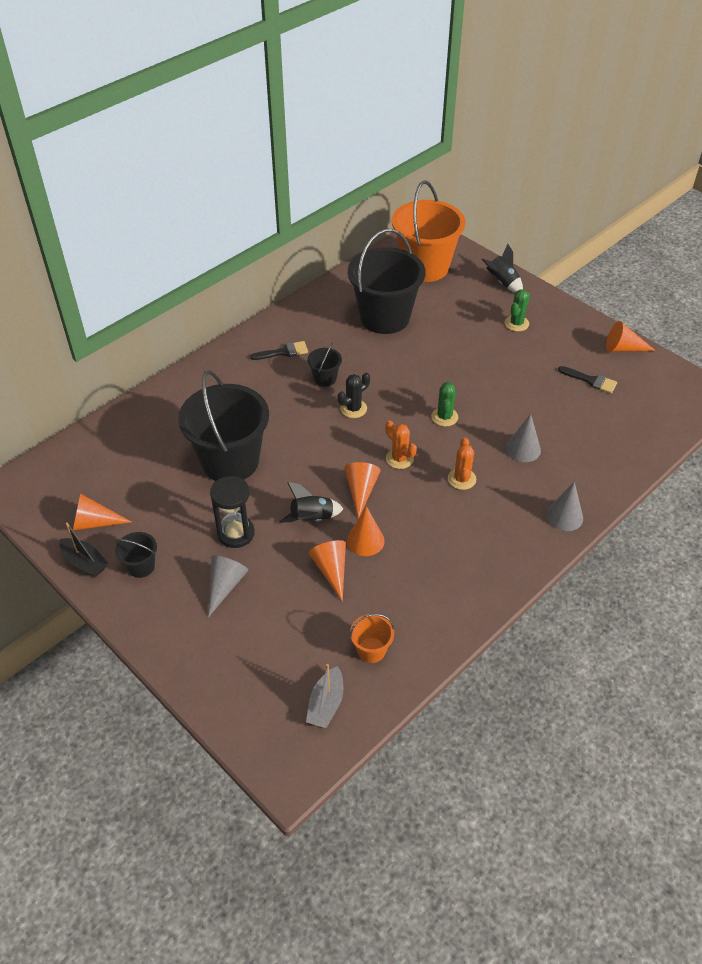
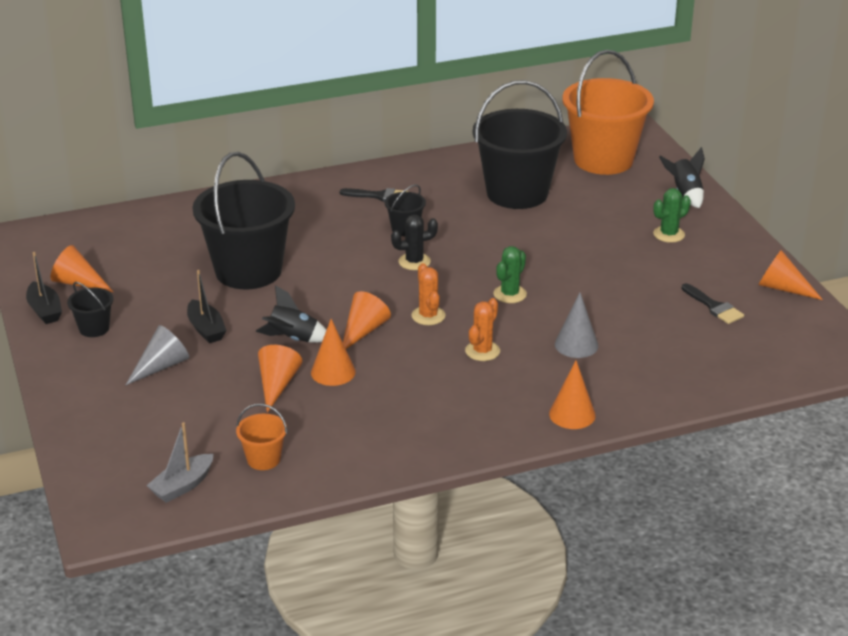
camera: 25 degrees right, 15 degrees down
(236, 533) = (206, 329): black hourglass -> black boat
(564, 516) = (572, 414): grey cone -> orange cone

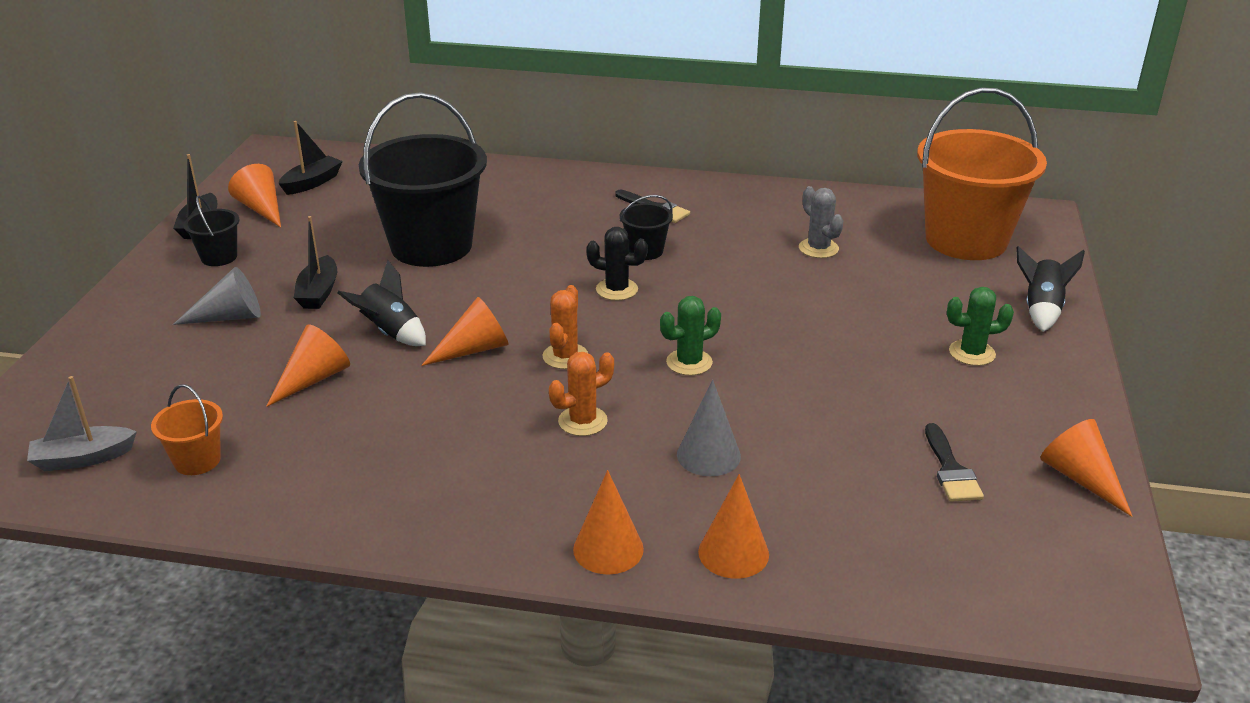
camera: 30 degrees right, 0 degrees up
(92, 251) = (312, 183): none -> black boat
(333, 372) = (388, 385): orange cone -> orange cone (733, 553)
(517, 193) = (818, 248): black bucket -> grey cactus

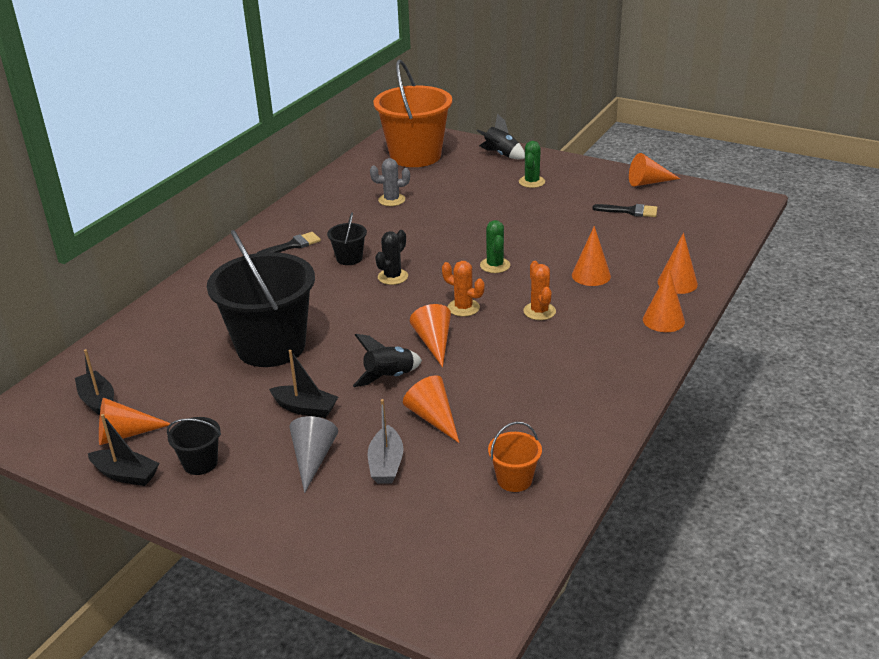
camera: 70 degrees left, 0 degrees up
(83, 458) = (486, 543): grey boat -> grey boat (386, 464)
(708, 455) = (591, 275): grey cone -> orange cone

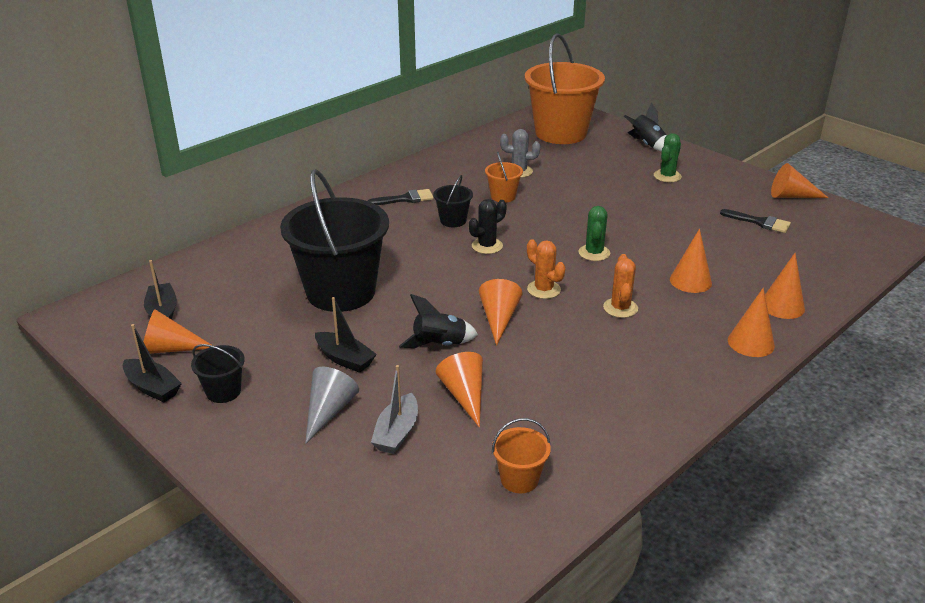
camera: 15 degrees right, 0 degrees up
(387, 227) = (503, 196): none -> orange bucket

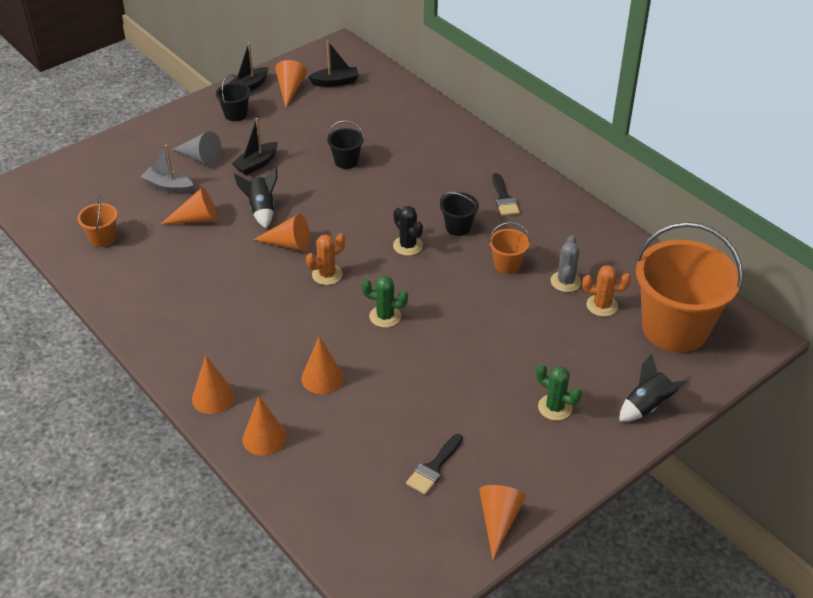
camera: 95 degrees right, 10 degrees up
(341, 292) = (346, 161): black bucket -> black bucket, size x0.43
(620, 308) = (287, 319): orange cactus -> orange cactus (602, 305)

